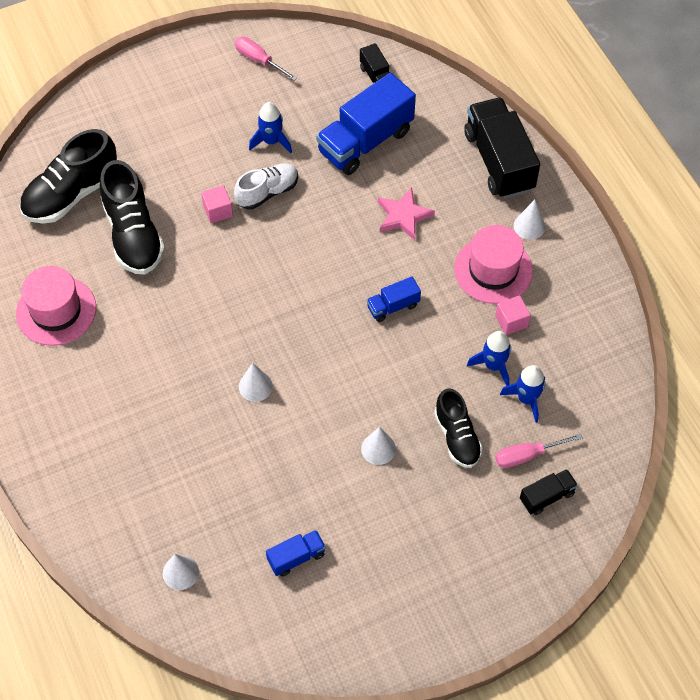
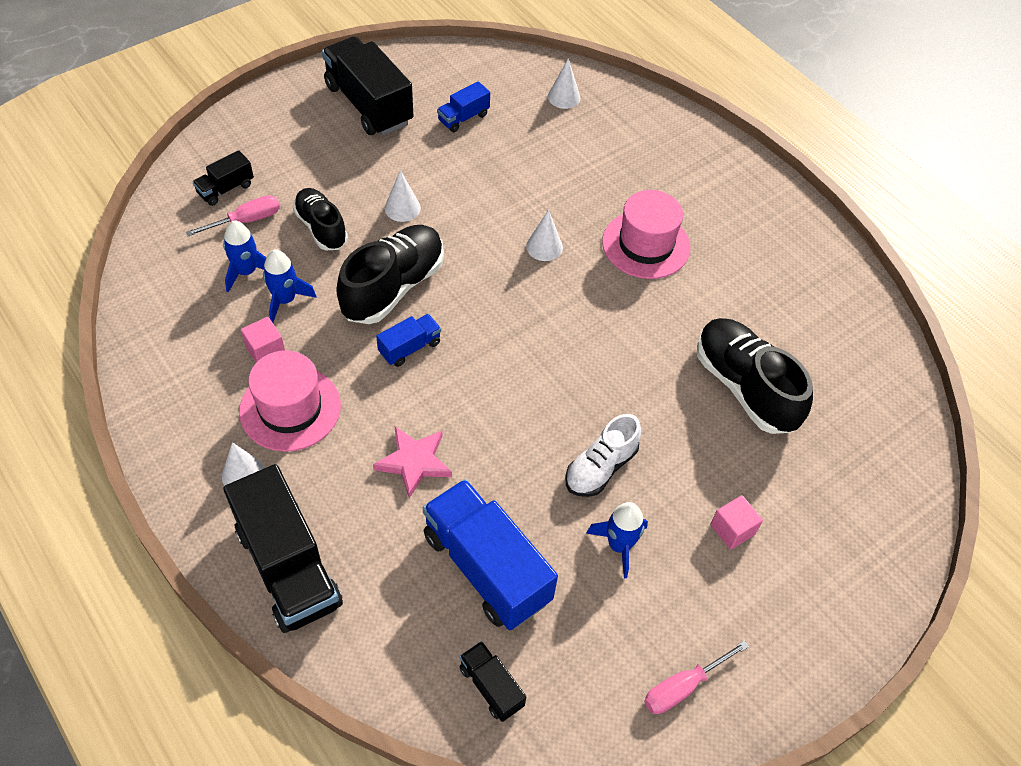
camera: 165 degrees right, 5 degrees down
(56, 311) = (788, 291): pink hat -> pink hat (646, 245)
(71, 194) = (845, 426): black shoe -> black shoe (393, 287)
(218, 211) = (655, 432): pink cube -> pink cube (732, 529)
(259, 60) = (683, 687): pink screwdriver -> pink screwdriver turned 120 degrees clockwise
(365, 141) = (486, 567): blue truck -> blue truck turned 75 degrees counterclockwise
(394, 592) = (369, 104): none -> black truck

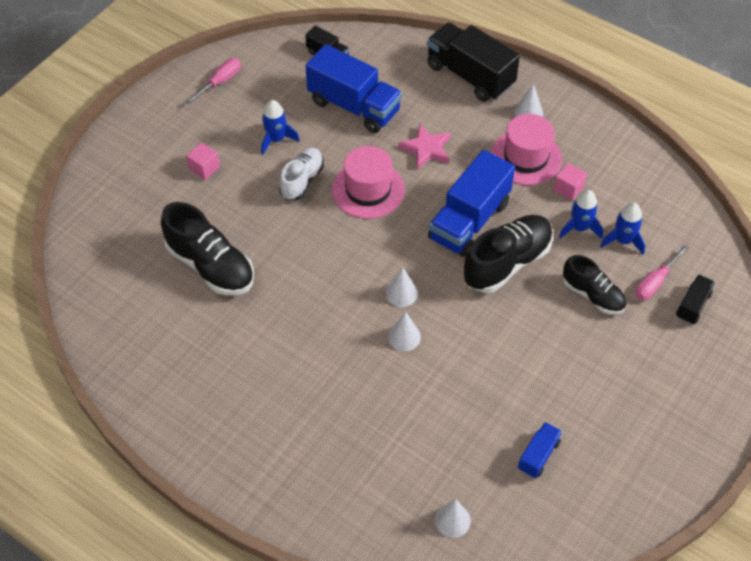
camera: 165 degrees right, 0 degrees up
(369, 104) = (635, 440): black truck -> none
(393, 287) = (507, 263): black shoe -> black shoe turned 150 degrees counterclockwise
(402, 208) = (539, 335): white cone -> white cone (401, 293)
(410, 348) = (469, 221): blue truck -> blue truck, size x2.07
(646, 245) = (318, 367): pink hat -> pink hat (368, 189)

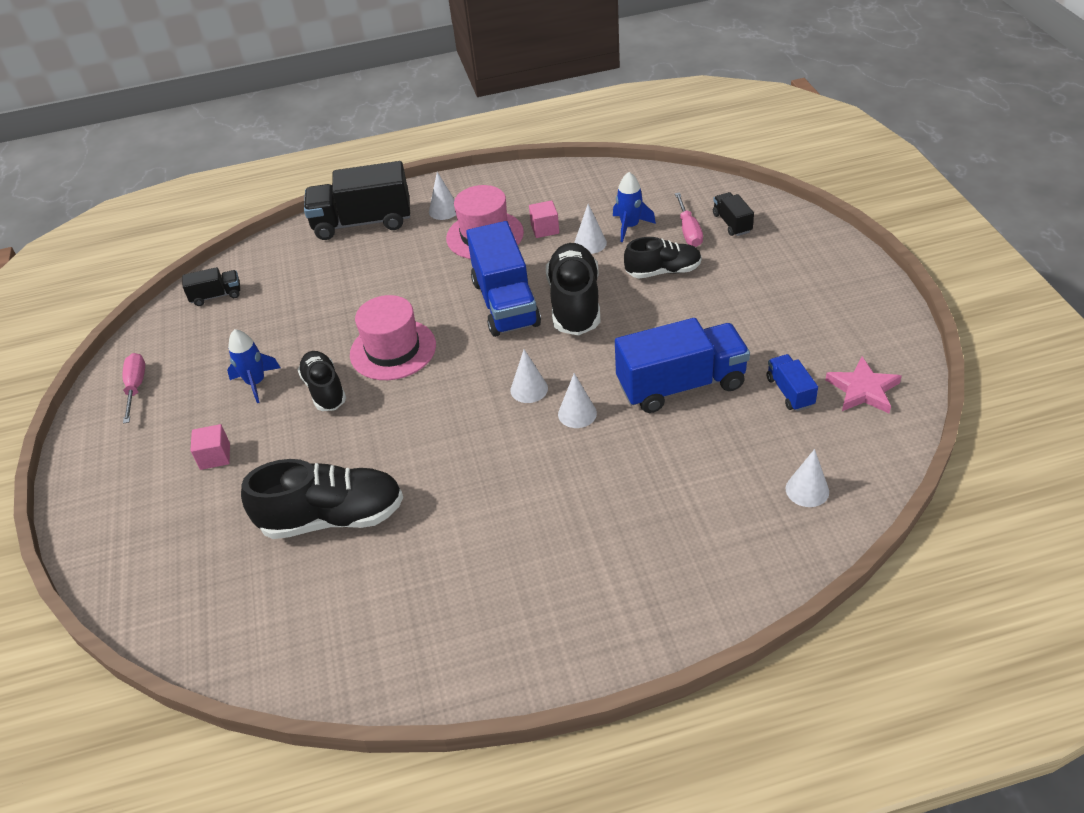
camera: 45 degrees left, 10 degrees down
(302, 180) = (324, 390): white shoe -> black shoe
(354, 106) = (294, 309): blue truck -> blue truck (681, 385)
(426, 149) = (400, 288): pink star -> pink star (863, 390)
(579, 228) = (590, 243): blue rocket -> white cone

